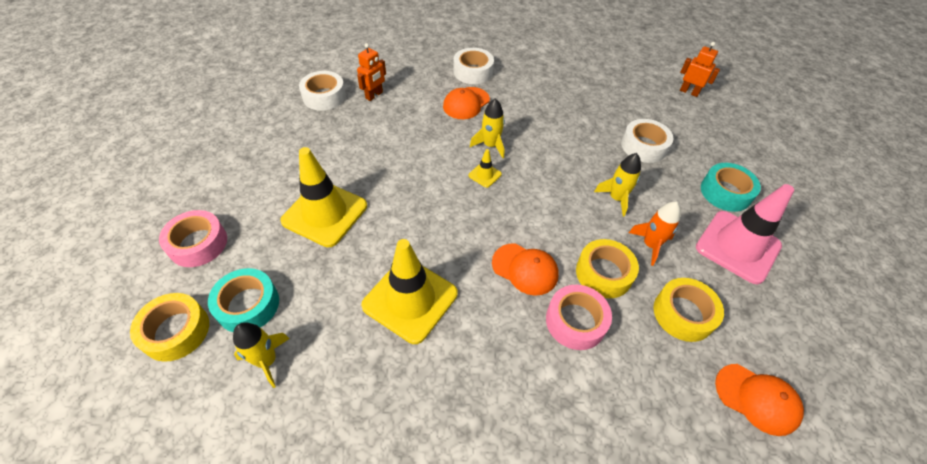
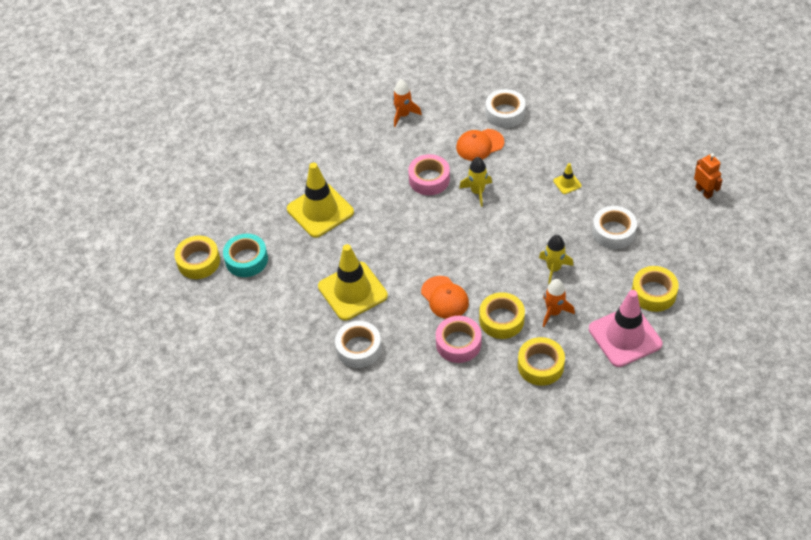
camera: 30 degrees right, 0 degrees up
(198, 244) = (226, 207): pink tape -> pink tape (429, 179)
(267, 361) = (247, 298): yellow rocket -> none
(324, 96) = (360, 105): white tape -> white tape (359, 348)
(374, 95) = (403, 115): orange robot -> orange rocket
(485, 175) = (457, 216): yellow traffic cone -> yellow traffic cone (567, 183)
(725, 192) = (653, 293): turquoise tape -> yellow tape
(757, 399) = (550, 430): orange cap -> none

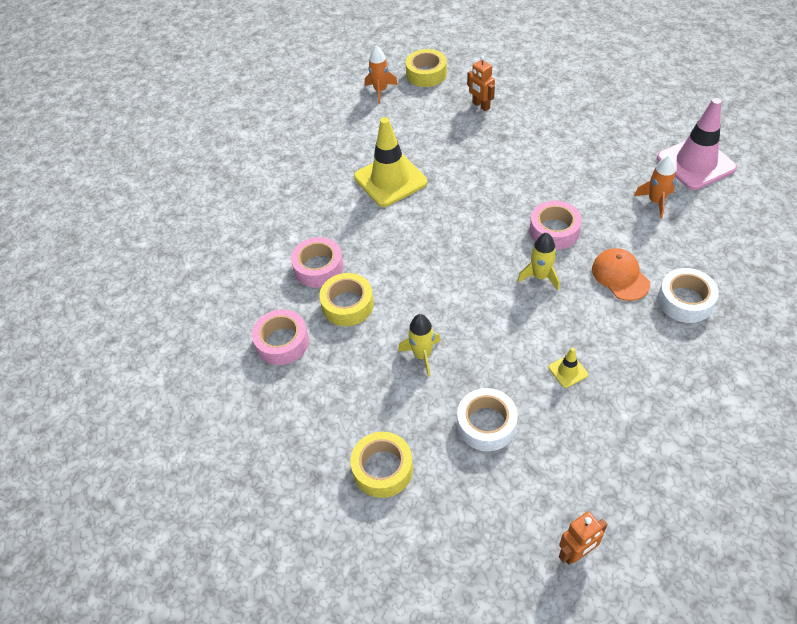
camera: 90 degrees right, 0 degrees up
(246, 260) = (429, 103): turquoise tape -> none
(260, 219) = (481, 106): none -> orange robot
(320, 210) = (496, 146): yellow traffic cone -> none
(359, 348) = (319, 190): white tape -> none
(445, 298) = (380, 253): orange cap -> none
(540, 365) = (282, 342): yellow tape -> pink tape
(553, 312) = (356, 355): orange rocket -> orange rocket (380, 90)
(625, 336) = (315, 431): pink traffic cone -> pink traffic cone (695, 163)

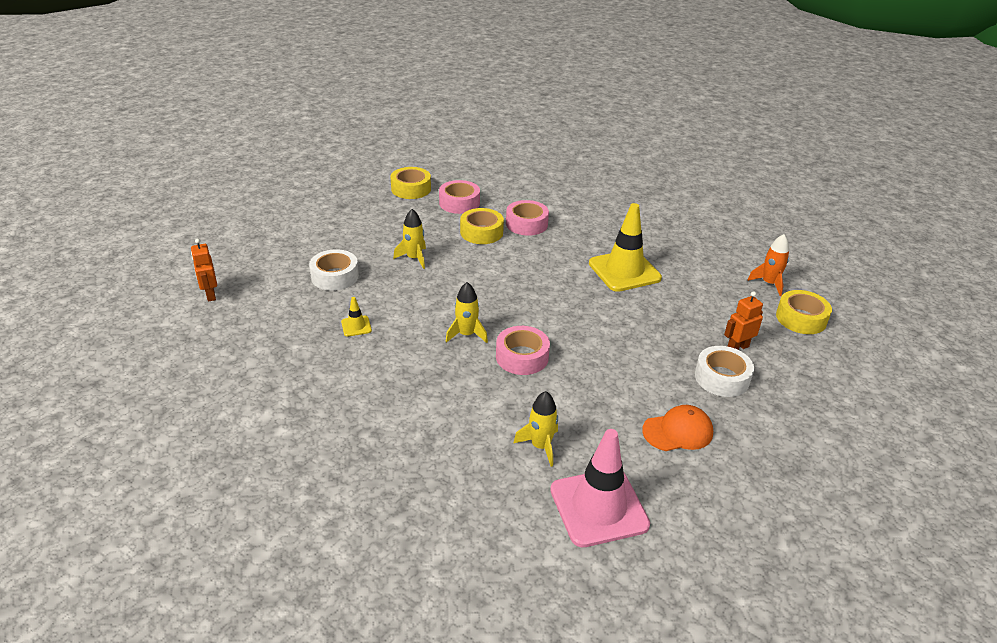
camera: 95 degrees right, 15 degrees down
(383, 469) = (330, 229): yellow tape -> yellow tape (411, 189)
(620, 276) = (444, 386): orange cap -> orange cap (678, 431)
(656, 201) = (540, 446): orange rocket -> yellow rocket
(685, 301) = (391, 422): white tape -> white tape (722, 378)

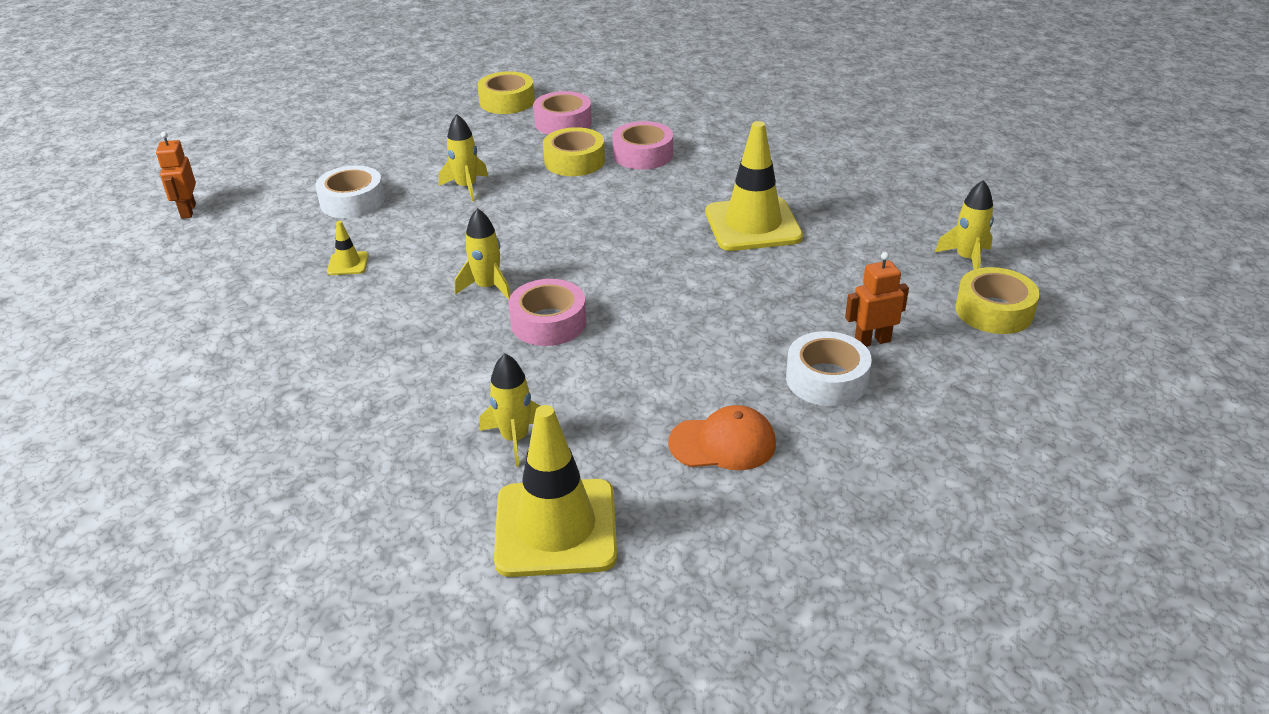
camera: 15 degrees right, 0 degrees up
(599, 507) = (556, 528): pink traffic cone -> yellow traffic cone
(769, 283) = (967, 259): orange rocket -> yellow rocket

